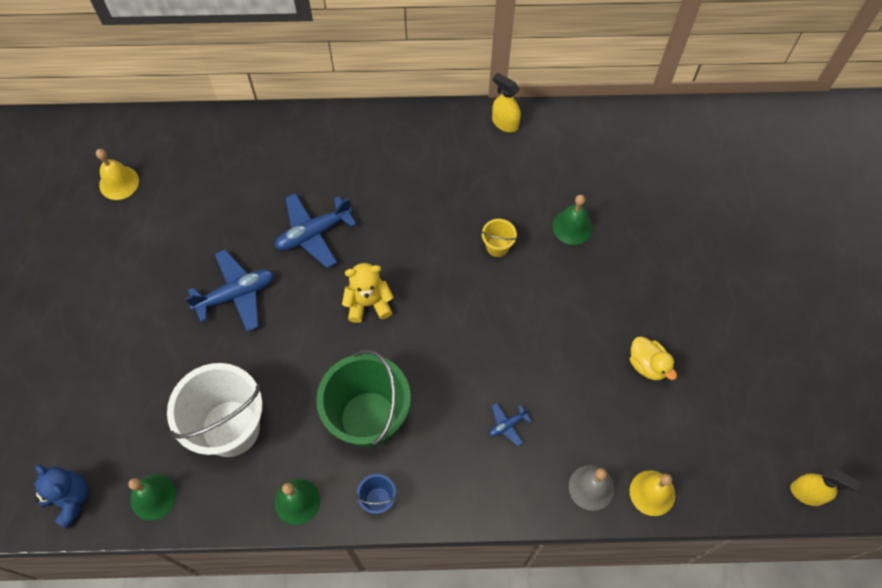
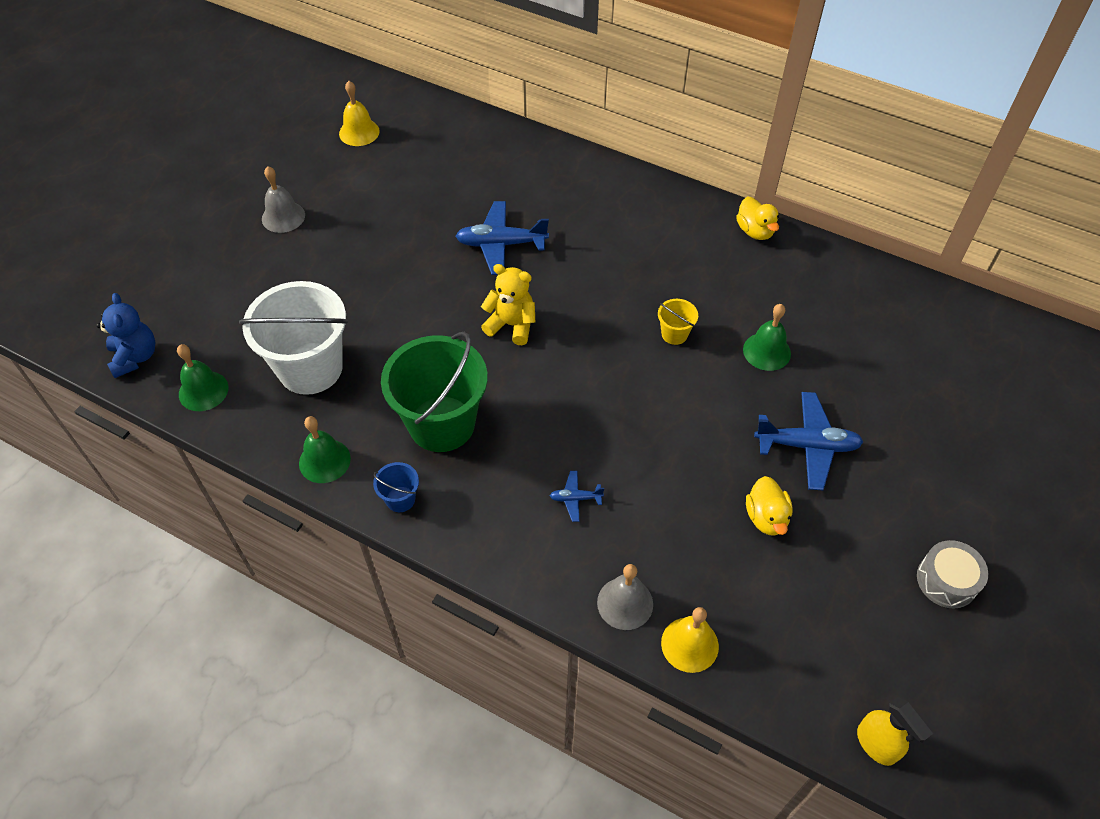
camera: 30 degrees right, 10 degrees down
(108, 299) = (283, 217): none -> grey bell
(236, 294) = (395, 262): blue plane -> blue plane (807, 445)
(504, 123) = (755, 231): yellow spray bottle -> yellow duck
(788, 347) = (946, 580): none -> grey drum

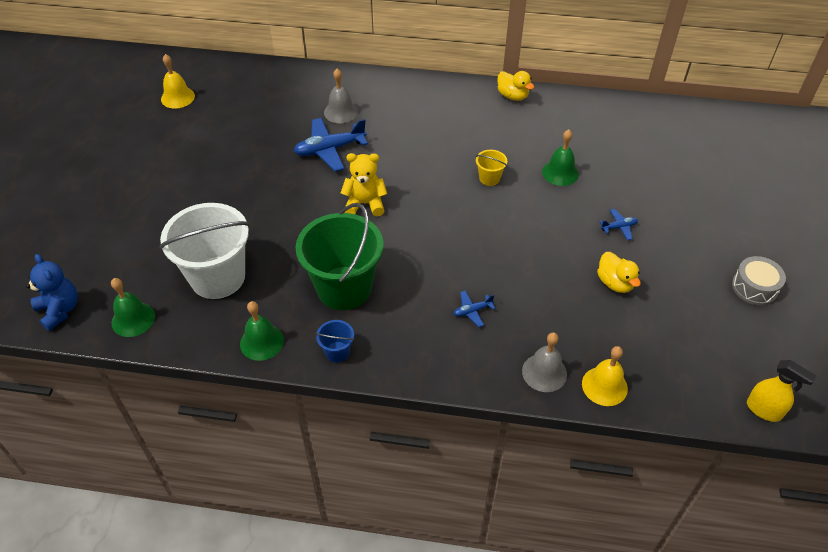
camera: 20 degrees left, 5 degrees down
(283, 217) = (142, 172): grey bell -> grey bell (341, 112)
(807, 445) = (619, 227): blue plane -> blue plane, size x0.49

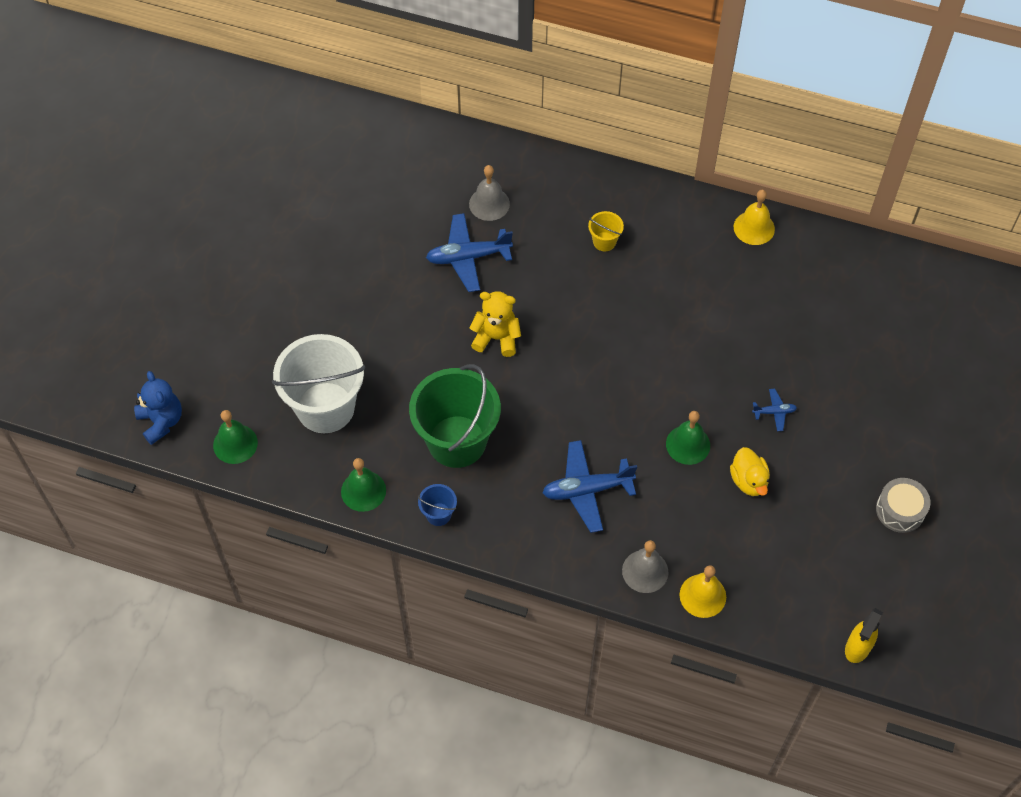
camera: 10 degrees right, 10 degrees up
(177, 97) = (300, 154): yellow bell -> yellow bell (754, 228)
(472, 311) = (587, 490): blue plane -> blue plane, size x2.05
(489, 178) = (644, 325): yellow bucket -> yellow bucket (604, 241)
(512, 96) = (700, 209): yellow duck -> none
(560, 173) = (728, 329): green bell -> green bell (688, 444)
(764, 410) = (857, 648): yellow spray bottle -> yellow spray bottle turned 75 degrees clockwise

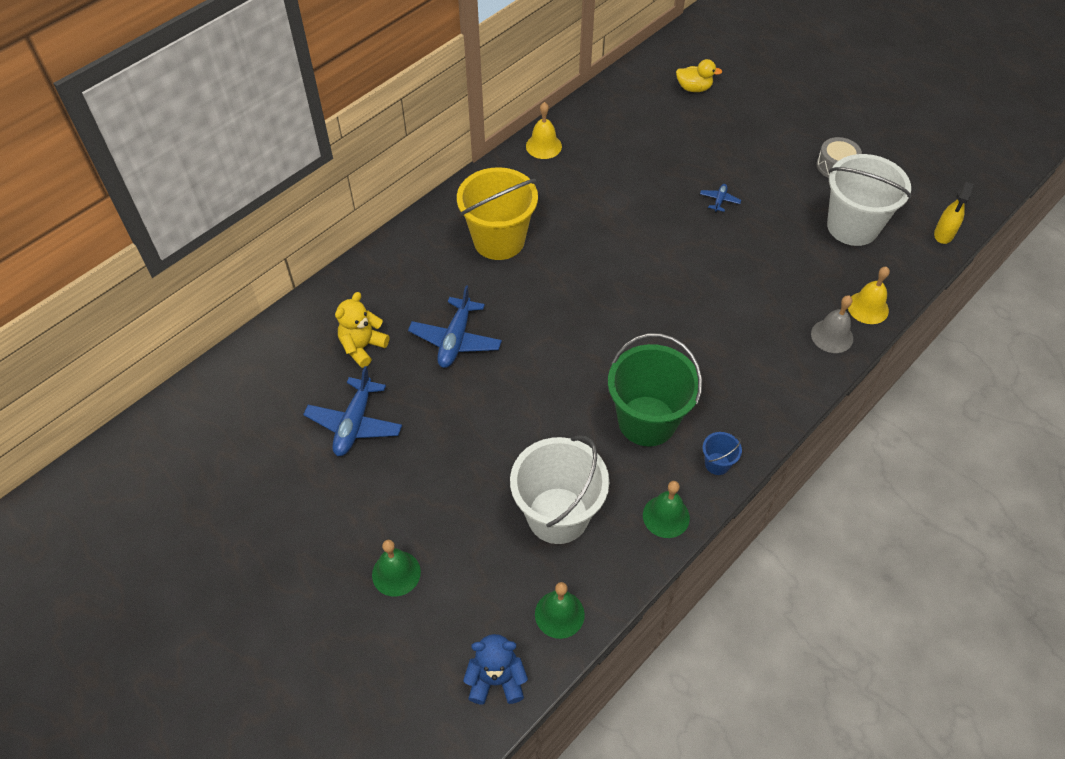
camera: 65 degrees left, 5 degrees down
(489, 204) = (408, 303): grey bell -> none
(496, 338) = (553, 351): yellow teddy bear -> yellow teddy bear (362, 347)
(587, 490) = (738, 345): blue plane -> blue plane (354, 424)
(604, 241) = (499, 240): yellow bucket -> yellow bucket, size x2.37
(688, 444) = (725, 263): green bell -> green bell (396, 573)
(748, 481) = (774, 239): yellow duck -> yellow duck (694, 88)
(813, 551) = (852, 226): none -> white bucket
(857, 648) = (943, 234): yellow spray bottle -> yellow spray bottle turned 60 degrees clockwise

